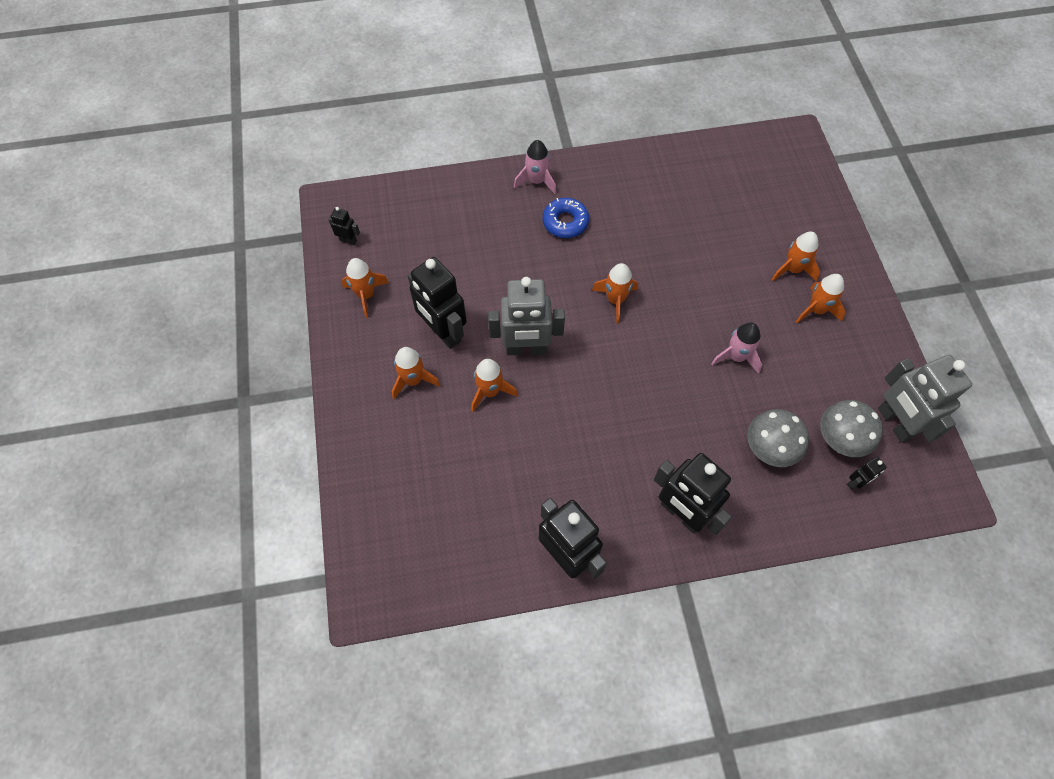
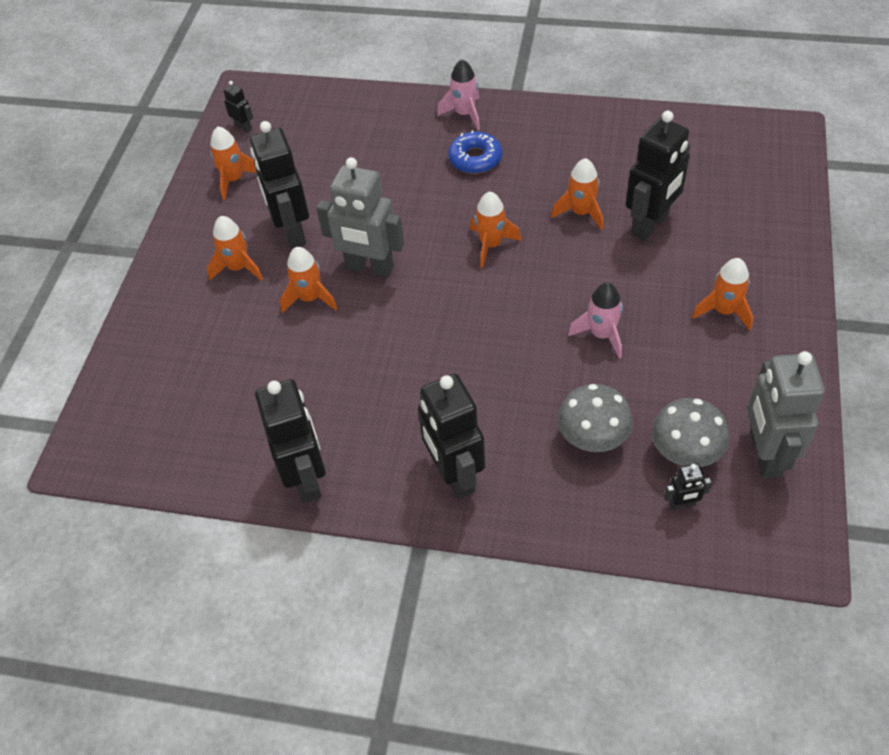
camera: 25 degrees right, 10 degrees down
(730, 248) = (650, 225): none -> black robot
(792, 269) = (715, 263): orange rocket -> orange rocket (581, 212)

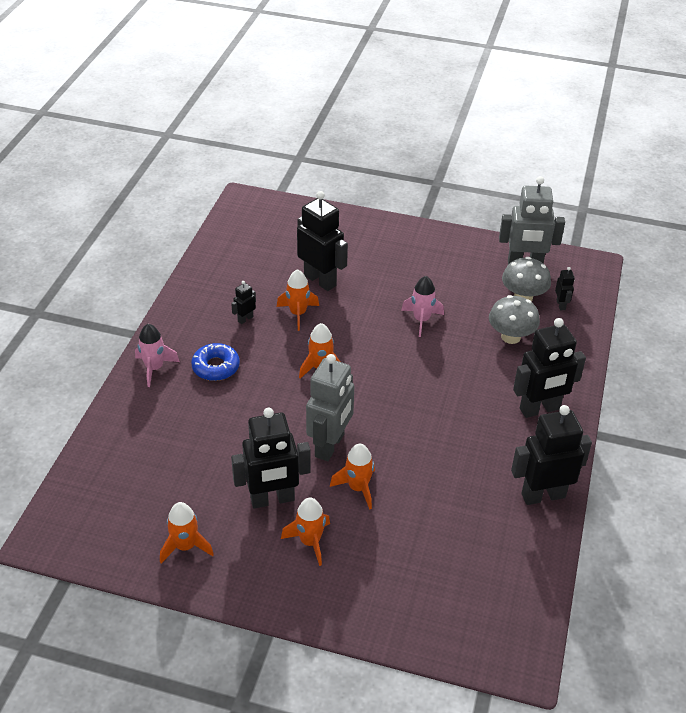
camera: 90 degrees left, 10 degrees down
(243, 127) = (106, 538): black robot -> black robot (245, 319)
(724, 311) = (408, 260): orange rocket -> none

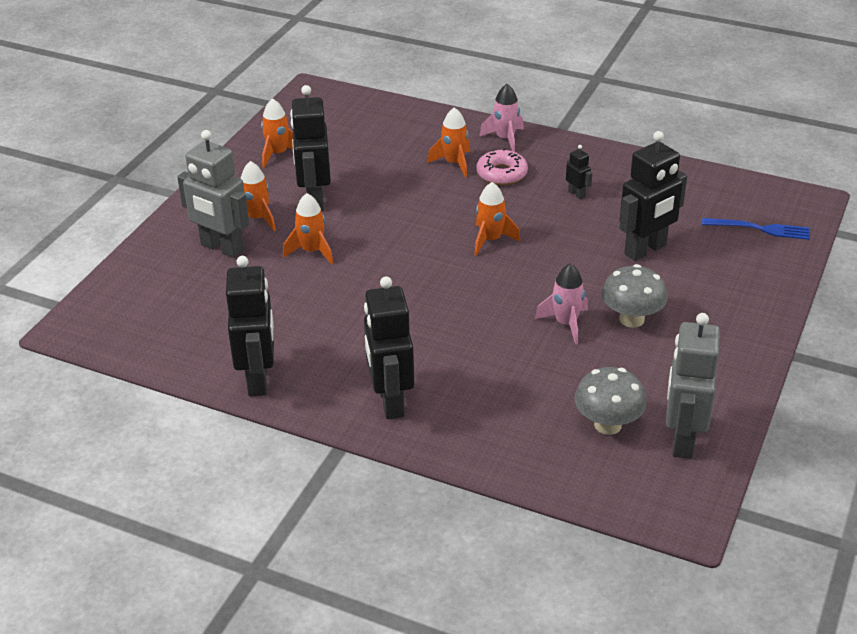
camera: 100 degrees right, 5 degrees down
(216, 367) = (501, 174): blue donut -> pink donut
(284, 224) = (760, 229): none -> blue fork
(298, 314) = (583, 230): orange rocket -> orange rocket (454, 163)
(330, 445) = (373, 238): grey robot -> grey robot (222, 248)
(511, 337) = (526, 398): grey mushroom -> grey mushroom (631, 319)
(561, 305) = (589, 461): black robot -> none

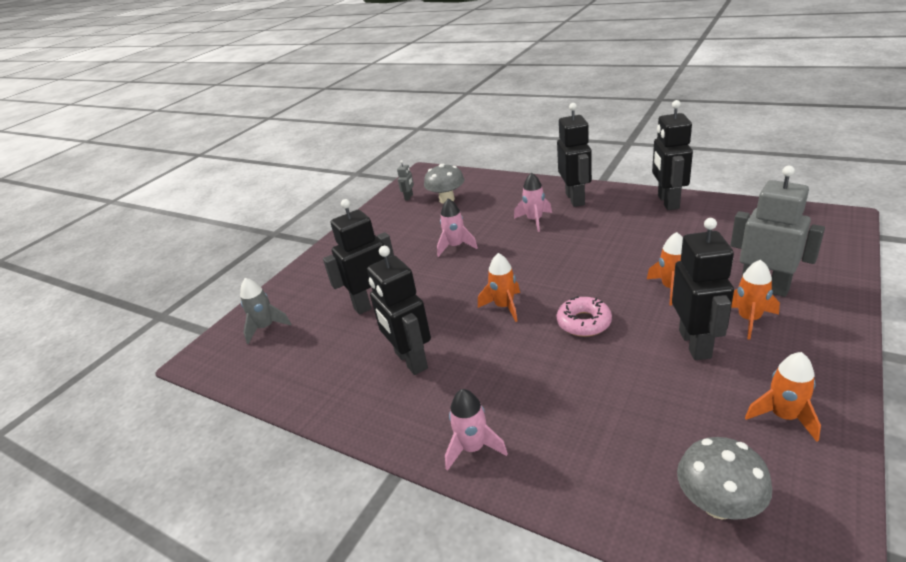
camera: 170 degrees left, 5 degrees down
(454, 163) = (540, 402): orange rocket -> none
(456, 362) = (534, 220): none -> pink rocket
(501, 174) = (484, 387): pink donut -> pink donut (584, 322)
(576, 194) = (410, 360): black robot -> black robot, size x2.24
(631, 319) = (409, 252): grey mushroom -> grey mushroom (718, 504)
(682, 439) = (409, 197): grey robot -> grey robot, size x0.45
(760, 229) = (266, 327): blue fork -> grey rocket

